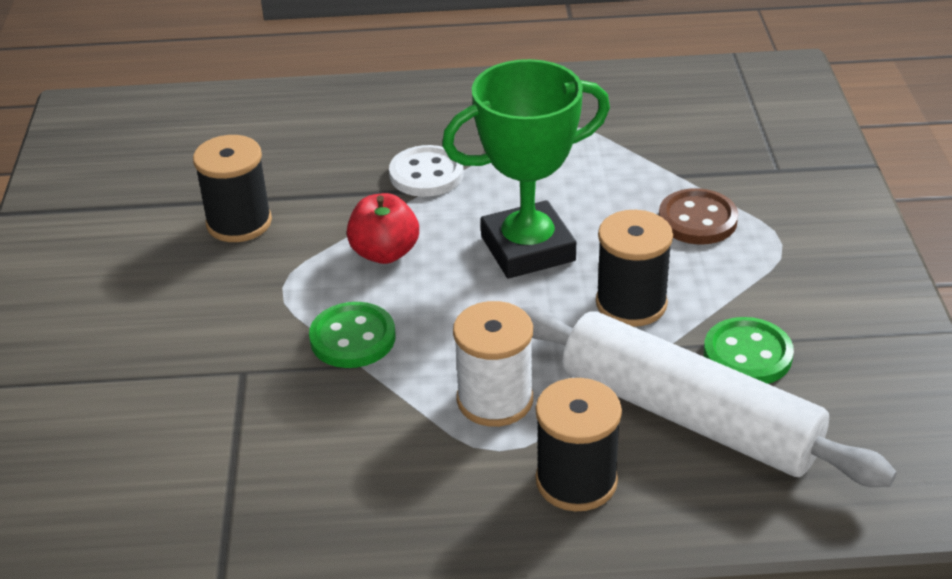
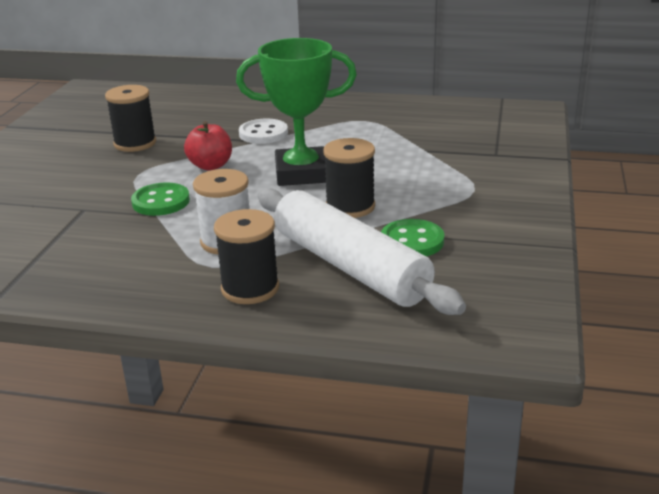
camera: 15 degrees right, 10 degrees down
(697, 220) = (423, 172): brown button -> none

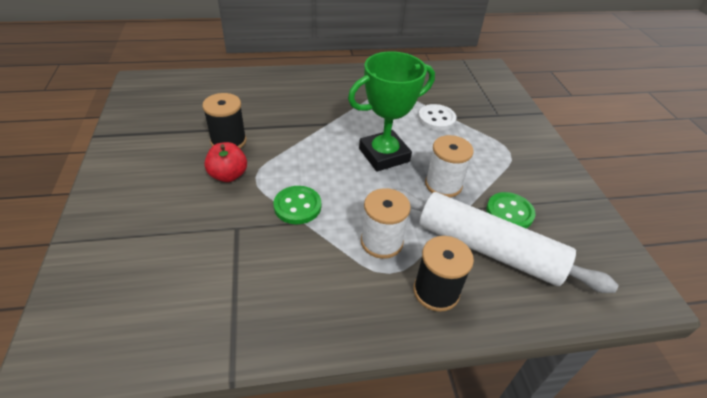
camera: 25 degrees left, 15 degrees up
(210, 166) = (309, 157): red apple -> red apple (228, 175)
(263, 133) = (325, 116): white button -> white button (436, 119)
(350, 207) = (443, 185): black spool -> white spool

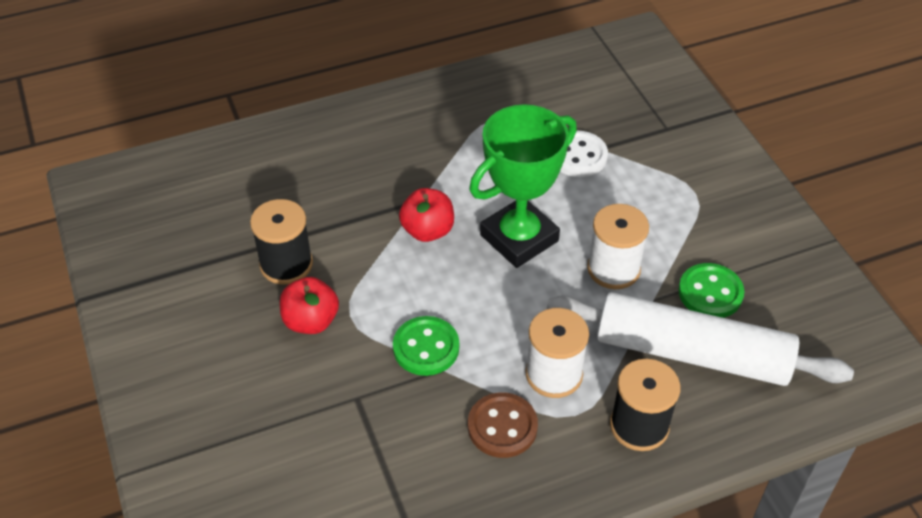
camera: 10 degrees left, 5 degrees up
(326, 140) = (427, 230): none -> red apple
(332, 269) = (502, 427): none -> brown button

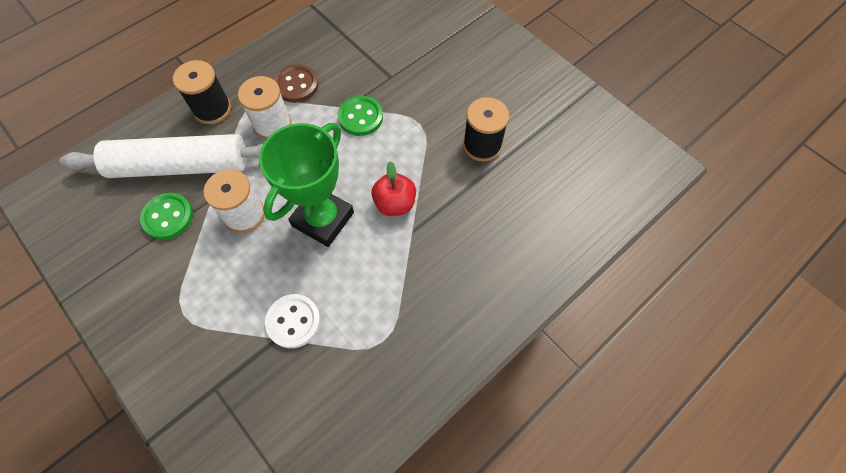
camera: 160 degrees right, 15 degrees up
(311, 321) = (442, 112): red apple -> none

